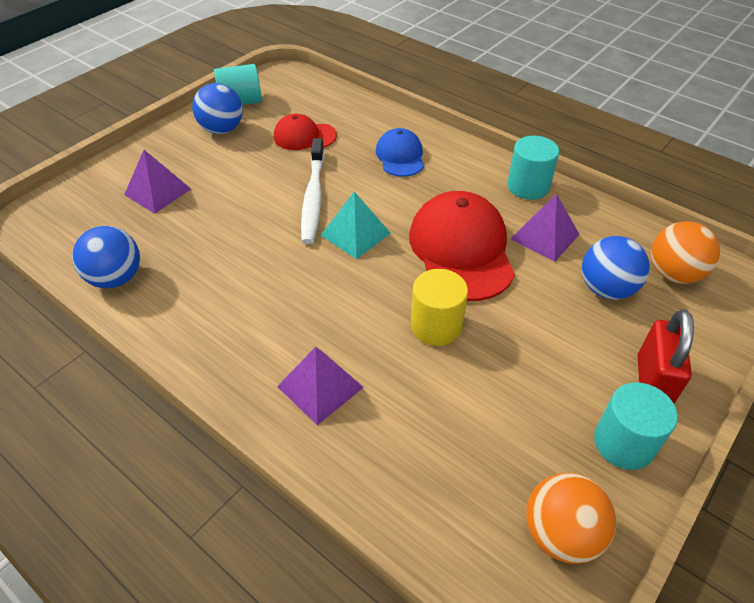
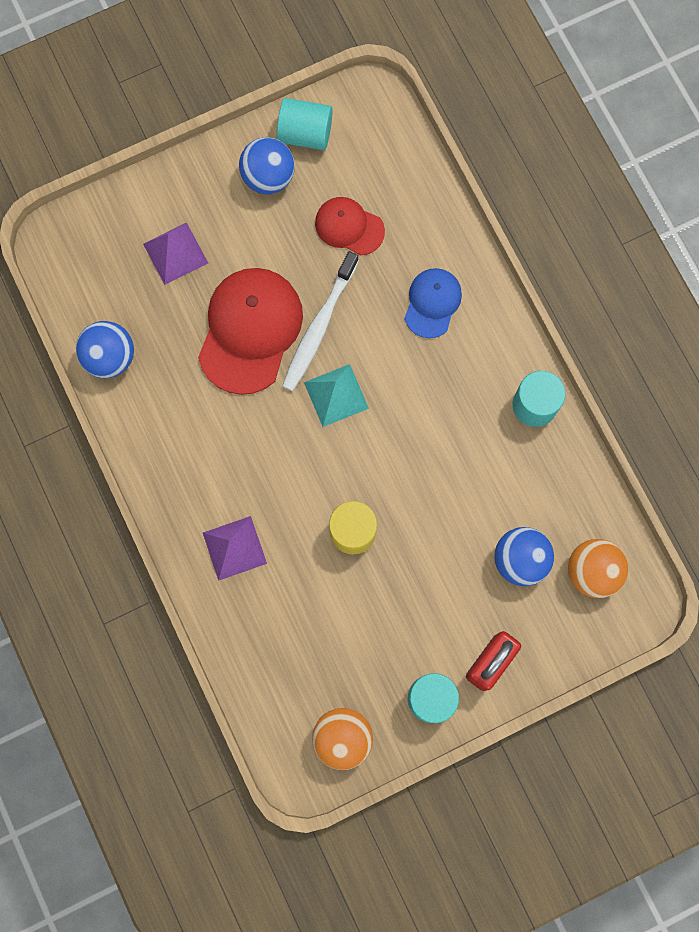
camera: 25 degrees right, 30 degrees up
(461, 250) = (421, 458): red cap -> red cap (250, 330)
(544, 236) = (507, 476): purple pyramid -> none

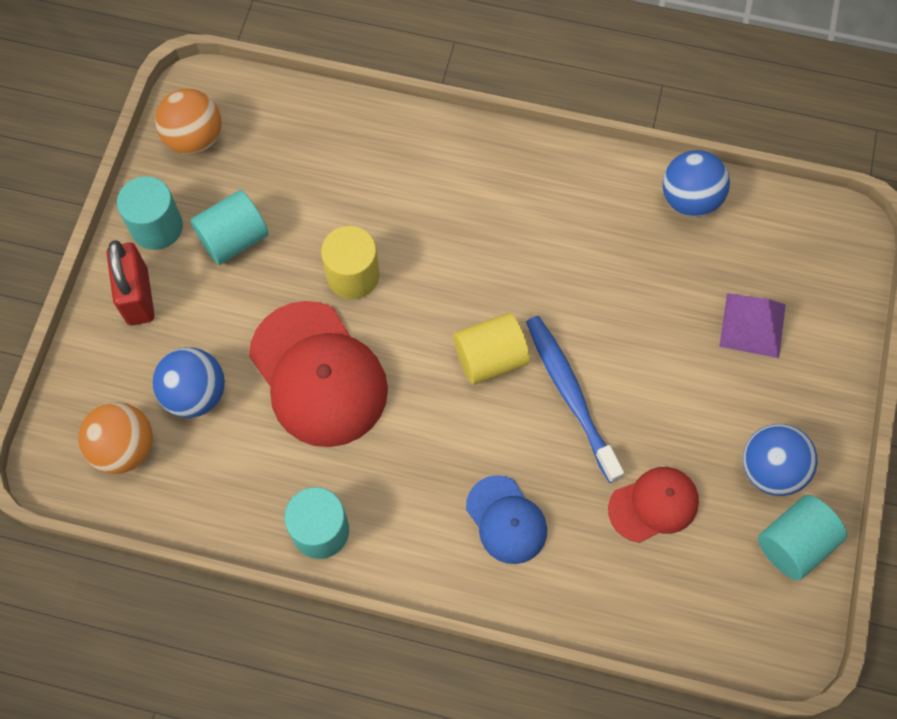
camera: 130 degrees right, 10 degrees down
(234, 548) = (426, 173): purple pyramid -> none
(250, 330) = (618, 332): red cap -> red cap (318, 374)
(319, 326) = (571, 395): white toothbrush -> blue toothbrush
(336, 395) = (490, 358): turquoise pyramid -> yellow cylinder
(394, 636) = (234, 239): none -> turquoise cylinder

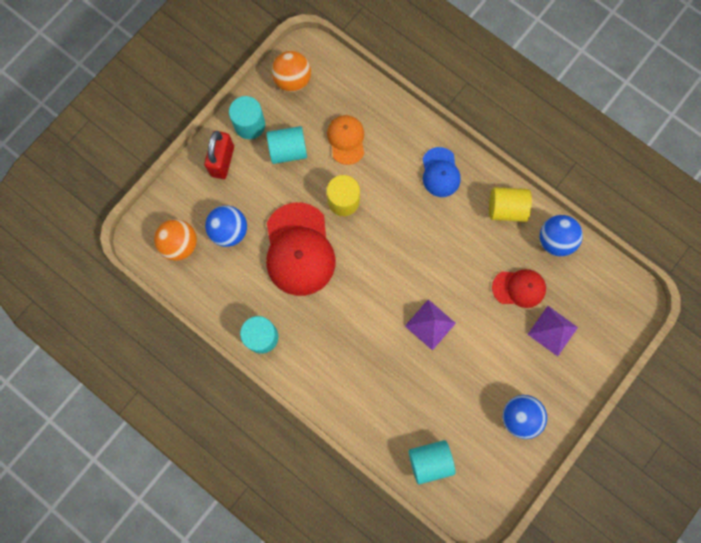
camera: 25 degrees right, 10 degrees up
(316, 188) = (346, 140): none -> orange cap
(490, 358) = (396, 283): yellow cylinder -> yellow cylinder (506, 209)
(506, 520) = (362, 377): blue cap -> blue cap (440, 172)
(571, 395) = (430, 324): blue toothbrush -> purple pyramid
(653, 505) = (445, 406): red cap -> red cap (519, 288)
(794, 543) = (511, 463): turquoise cylinder -> turquoise cylinder (429, 461)

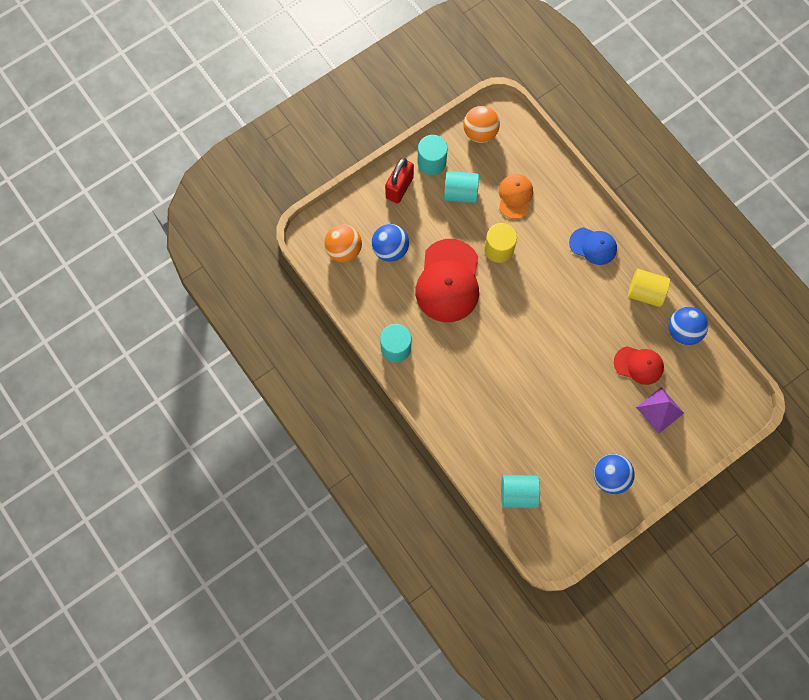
camera: 15 degrees right, 5 degrees down
(430, 324) = (549, 376): purple pyramid -> none
(440, 172) = (593, 246): blue cap -> blue cap turned 75 degrees counterclockwise

